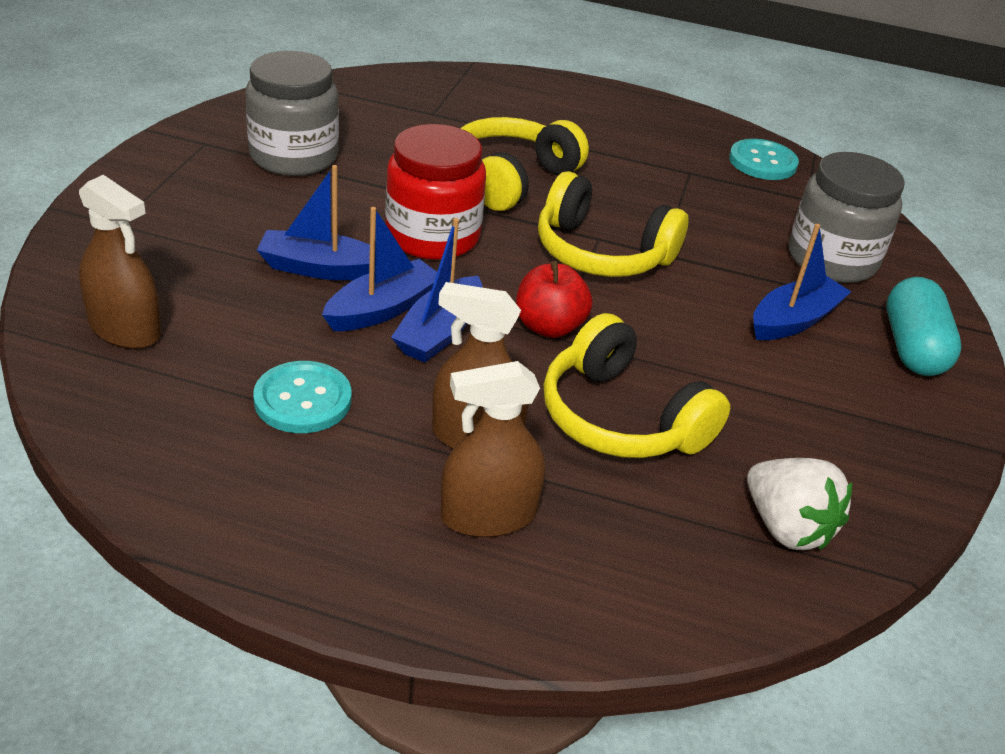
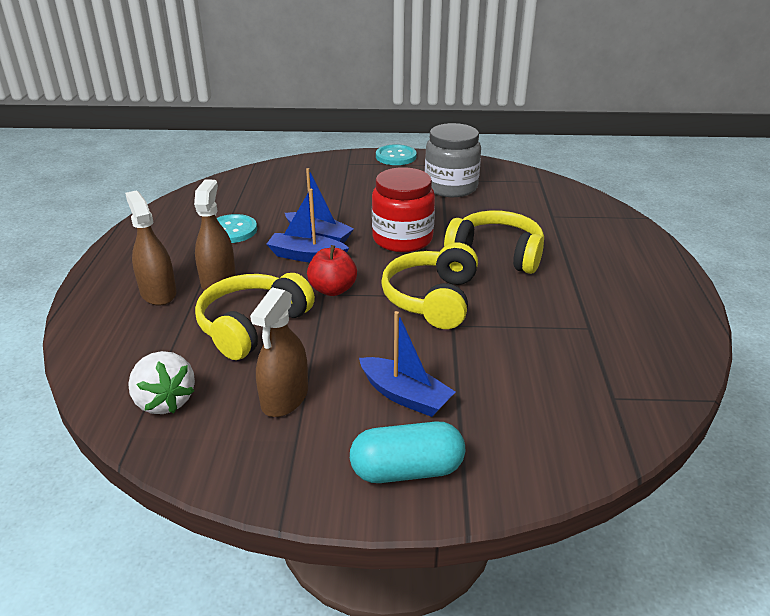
camera: 80 degrees right, 5 degrees down
(125, 329) = (267, 183): brown spray bottle -> brown spray bottle (285, 398)
(320, 268) = (345, 214): blue boat -> none
(762, 162) = (653, 366): turquoise button -> turquoise button (396, 156)
(786, 527) = (164, 401): white strawberry -> white strawberry turned 75 degrees counterclockwise
(831, 259) = (516, 416): grey jar -> none

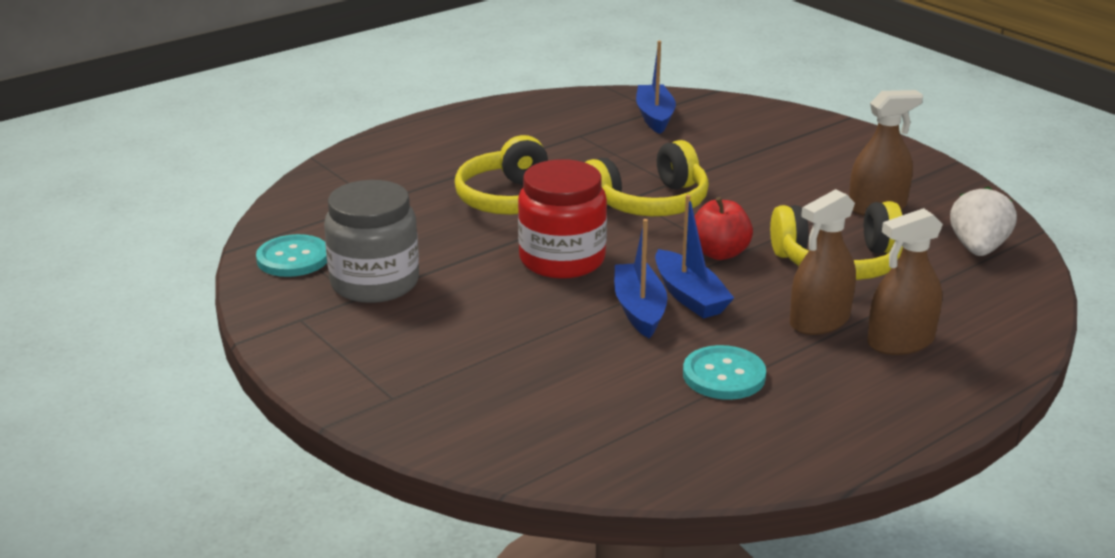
camera: 130 degrees left, 5 degrees down
(158, 293) = (900, 342): brown spray bottle -> brown spray bottle turned 45 degrees clockwise
(396, 156) = (313, 367): turquoise button -> turquoise button (293, 258)
(405, 396) = (787, 169): blue boat -> blue boat (655, 117)
(407, 470) = (846, 145): turquoise capsule -> none

